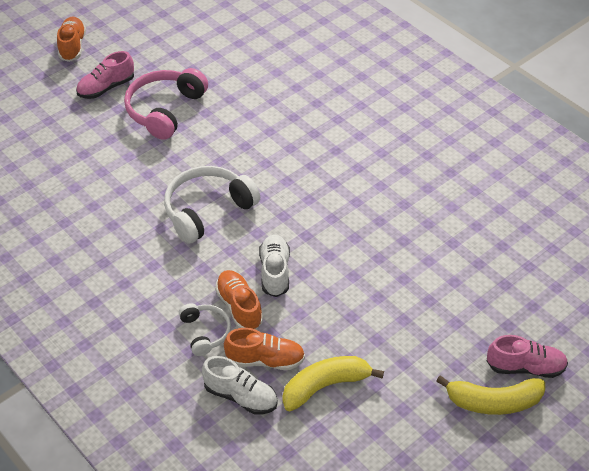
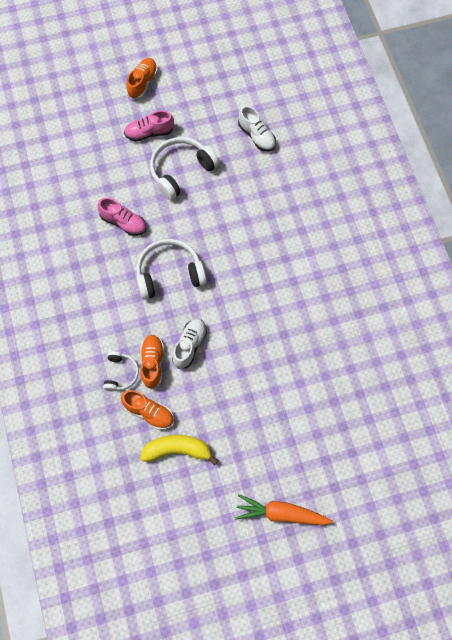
camera: 25 degrees right, 20 degrees up
(165, 110) = (181, 171): pink headphones -> white headphones
(240, 396) = (120, 433): white shoe -> white shoe (256, 136)
(493, 402) = (281, 514): yellow banana -> orange carrot
(525, 367) = (318, 498): pink shoe -> pink shoe (123, 222)

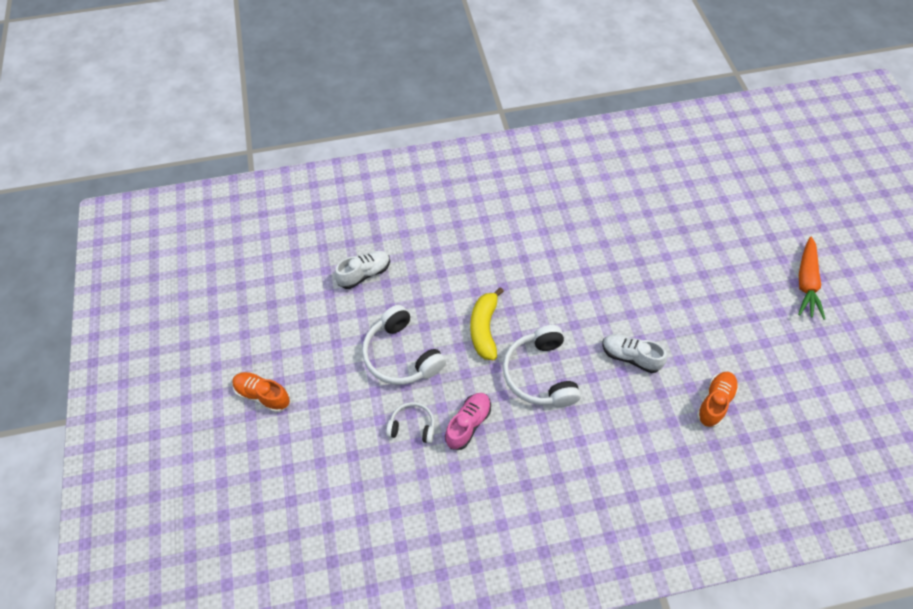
camera: 85 degrees left, 10 degrees down
(121, 374) = (670, 432): white headphones -> white headphones (412, 426)
(149, 133) = (341, 389): pink shoe -> none
(152, 364) = (655, 397): orange shoe -> none
(177, 450) = (755, 375): yellow banana -> yellow banana (484, 329)

